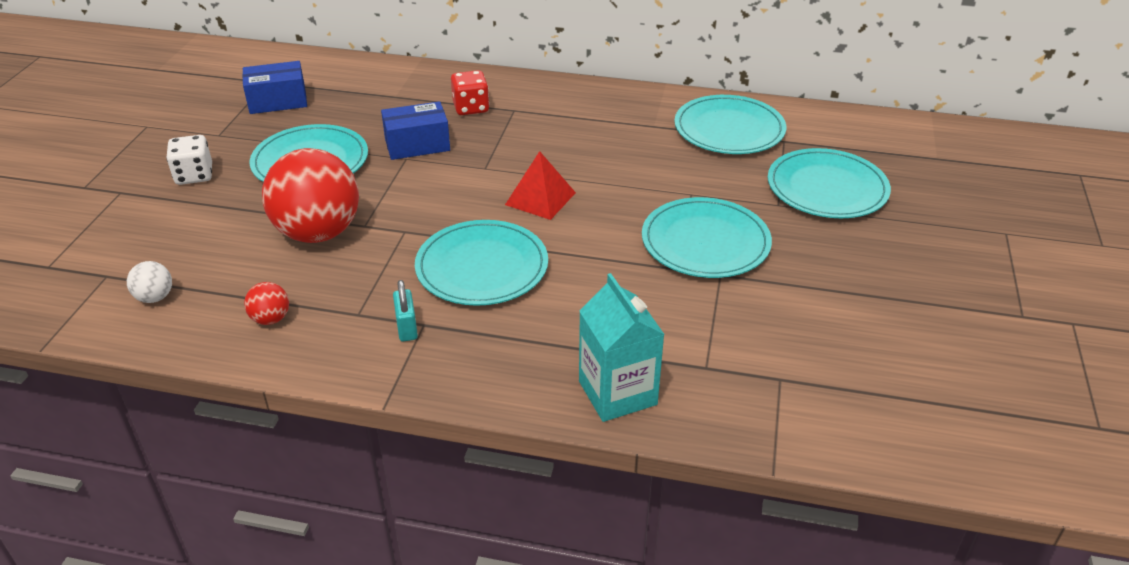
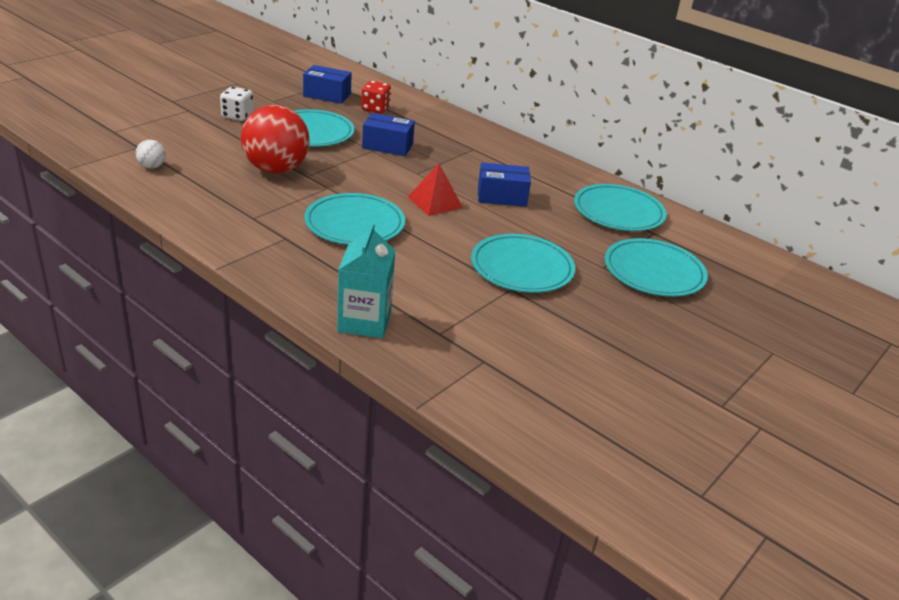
camera: 25 degrees right, 5 degrees down
(271, 319) = (202, 201): red ball -> none
(407, 328) = (273, 236): turquoise padlock -> none
(471, 108) = (445, 138): red dice -> red dice (375, 109)
(601, 160) = (501, 197): none -> blue box

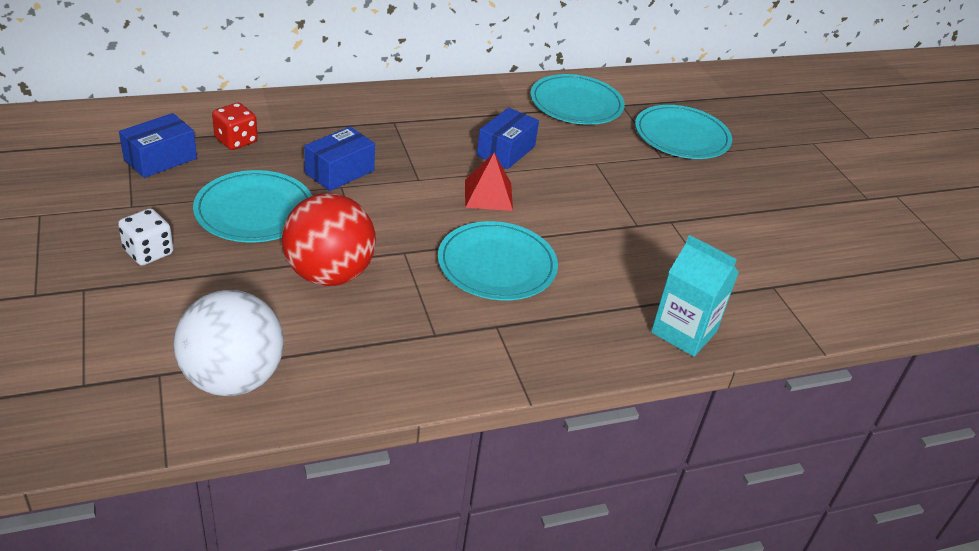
camera: 60 degrees left, 5 degrees up
(152, 166) = (233, 379): white ball -> white ball, size x2.39
(522, 267) = (639, 199): turquoise plate -> none

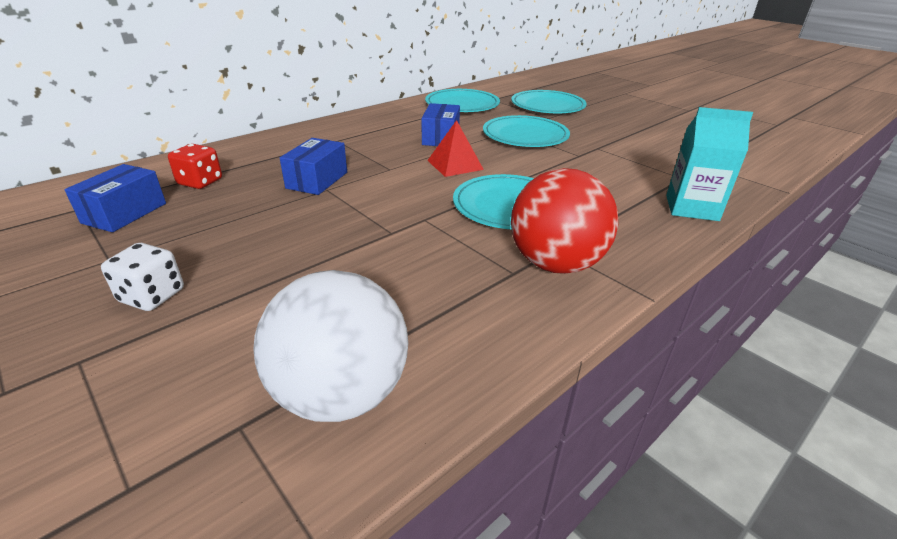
camera: 20 degrees left, 5 degrees down
(254, 211) = (255, 227): turquoise plate -> turquoise plate (525, 135)
(329, 274) = (370, 256): red ball -> red ball (555, 264)

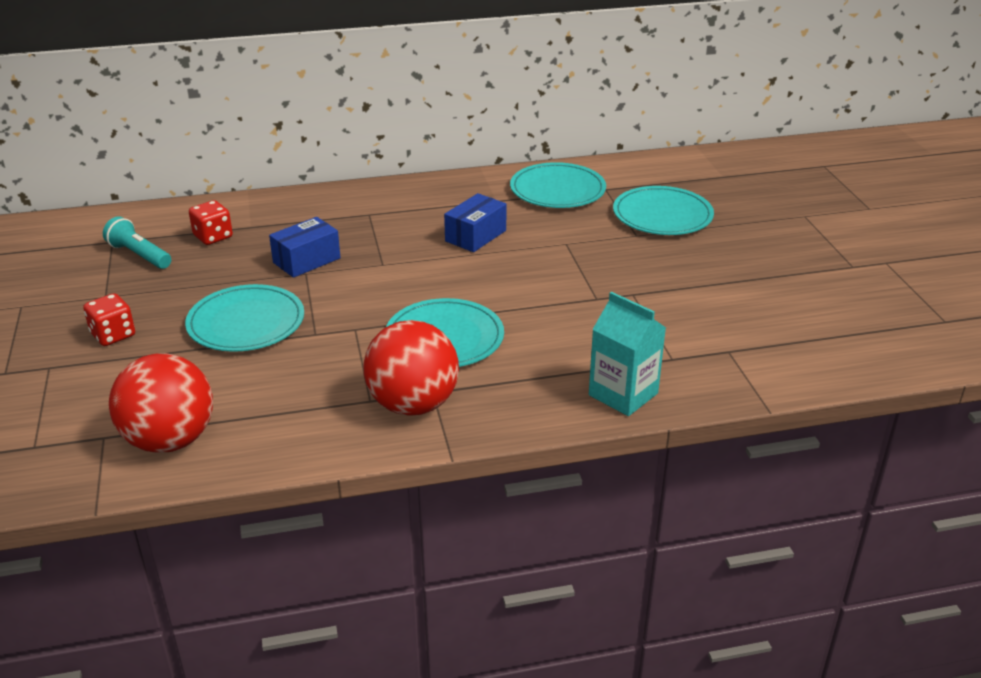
camera: 30 degrees right, 0 degrees up
(125, 213) = (139, 255): blue box -> turquoise flashlight
(152, 296) = (113, 335): white dice -> red dice
(341, 393) = (170, 440): white ball -> red ball
(455, 165) = (449, 276): red pyramid -> none
(525, 135) = (572, 255): turquoise plate -> turquoise plate (246, 322)

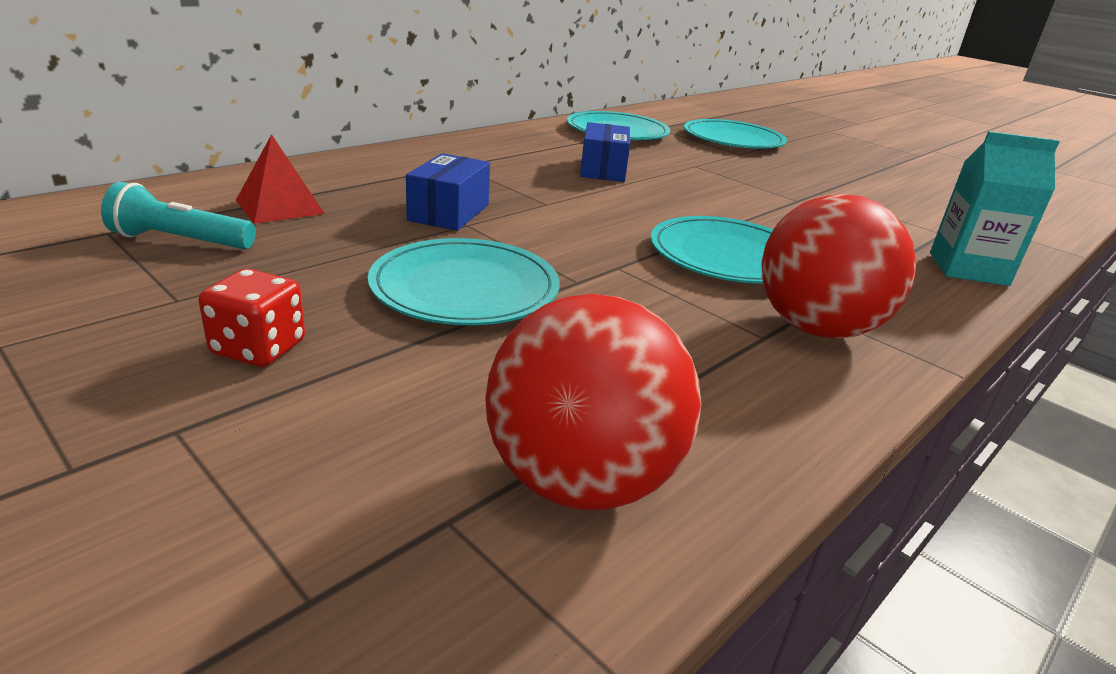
camera: 35 degrees left, 5 degrees down
(213, 237) = (279, 207): red dice -> red pyramid

